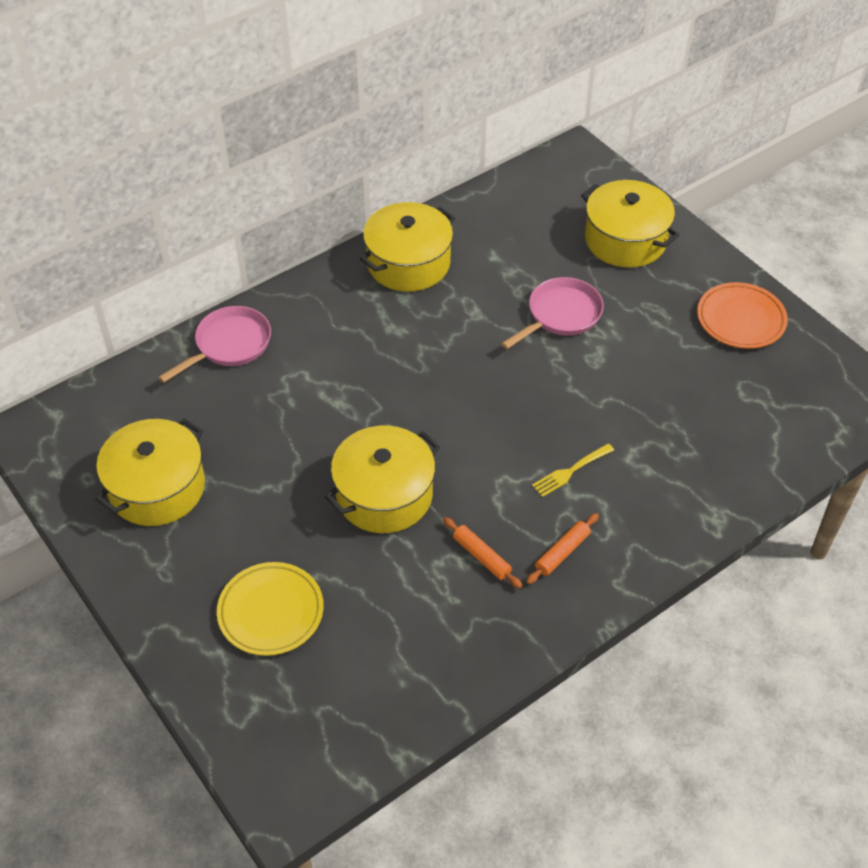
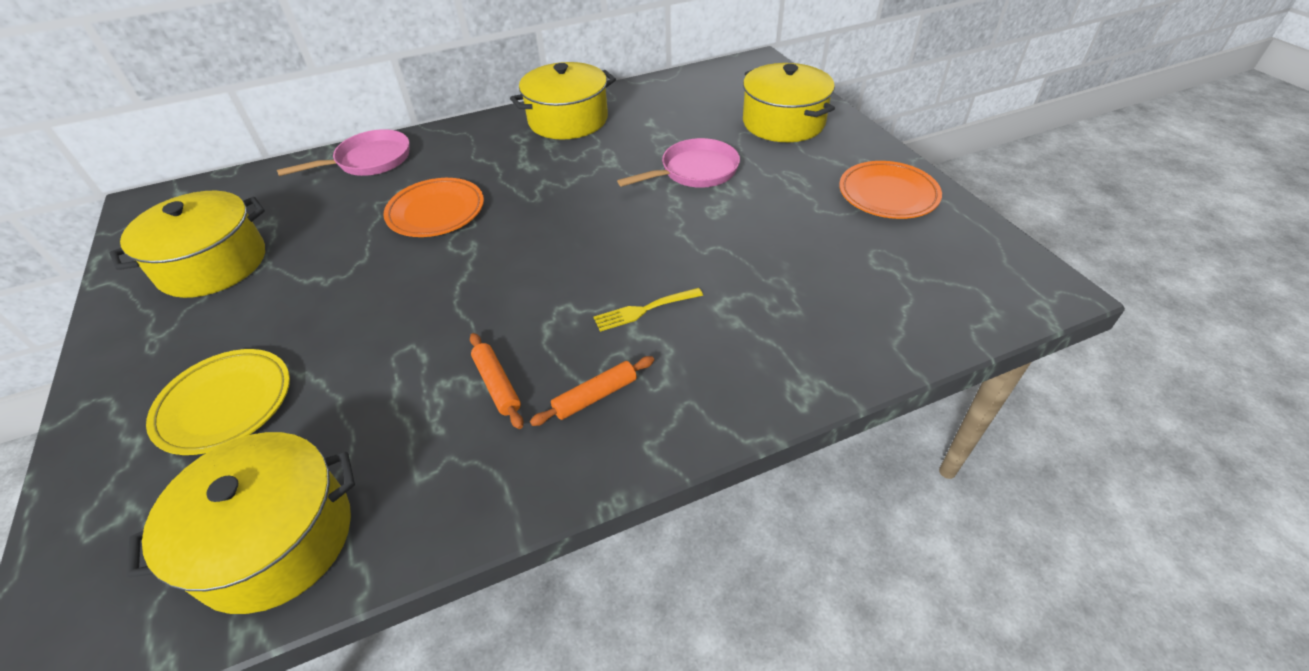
camera: 15 degrees right, 5 degrees down
(336, 398) = (436, 212): none -> orange plate
(384, 495) = (428, 303): yellow pot -> yellow pot (275, 540)

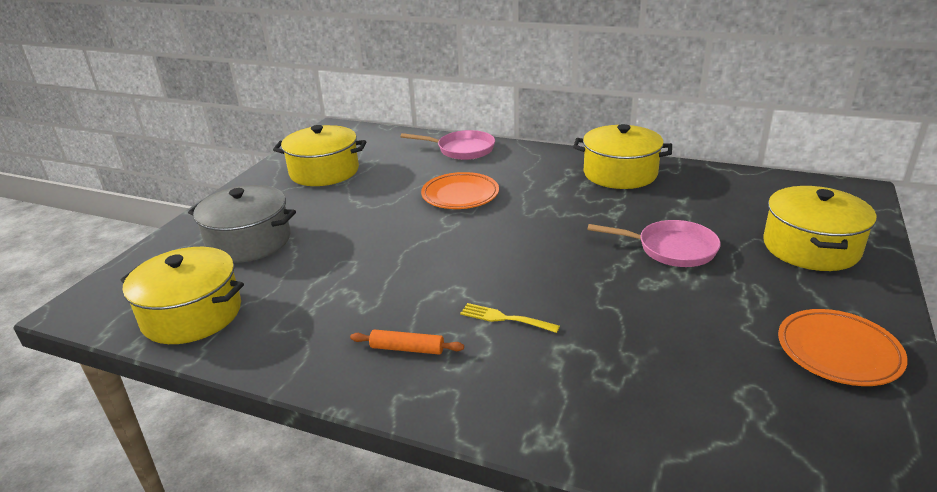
camera: 45 degrees right, 15 degrees down
(225, 404) = (249, 241): yellow plate -> grey pot
(497, 385) = (367, 308): orange rolling pin -> none

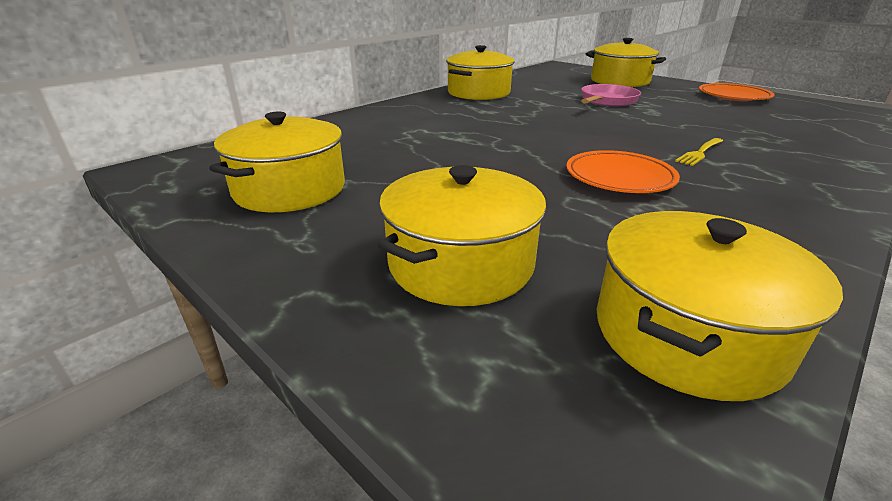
camera: 70 degrees left, 0 degrees up
(249, 241) = (461, 263): grey pot -> yellow pot
(407, 348) = (755, 192): orange rolling pin -> none
(460, 195) = (457, 137): orange plate -> orange plate (619, 177)
(462, 149) = (351, 123): pink pan -> none

